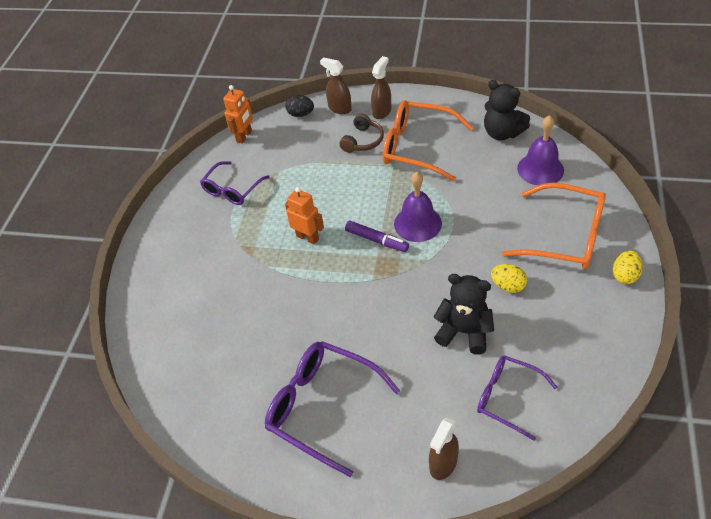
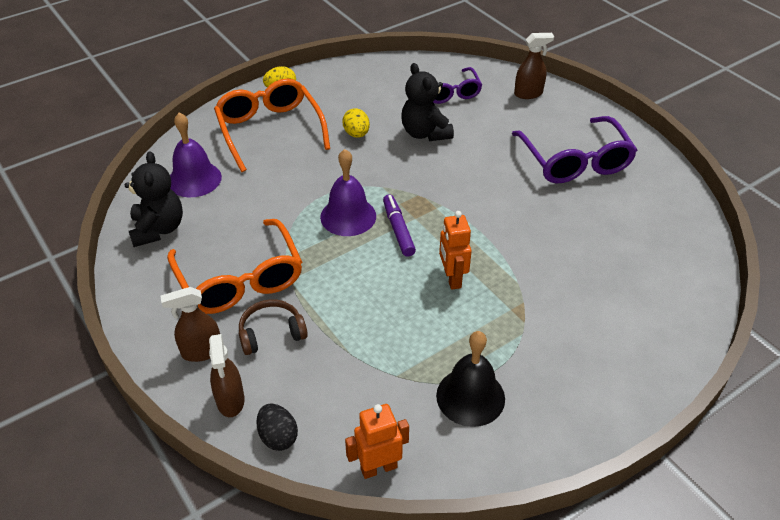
camera: 140 degrees left, 5 degrees down
(232, 189) = (470, 396): purple glasses -> black bell

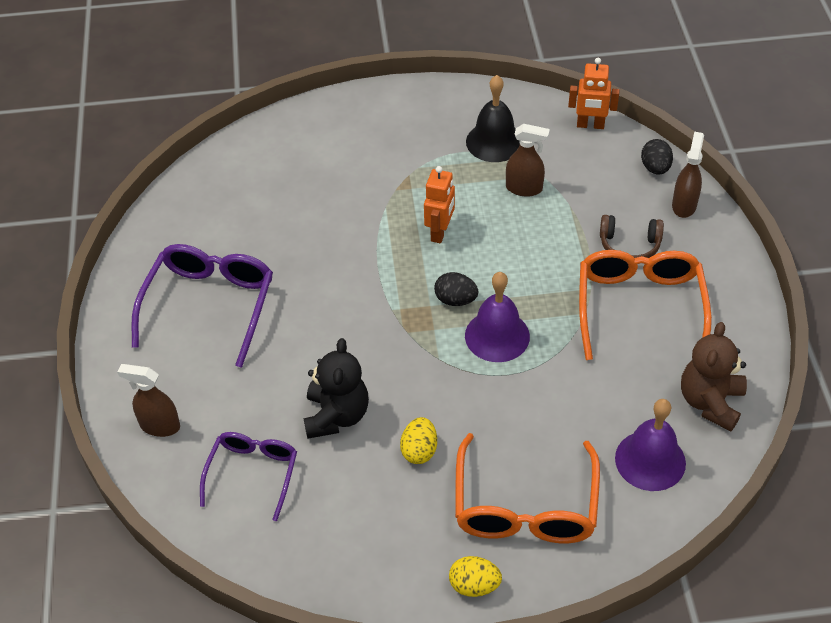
camera: 150 degrees left, 5 degrees up
(158, 229) = (710, 402): black teddy bear -> brown teddy bear
(201, 351) = (697, 252): brown spray bottle -> brown spray bottle (524, 188)
(398, 229) = (455, 300): purple marker -> black egg

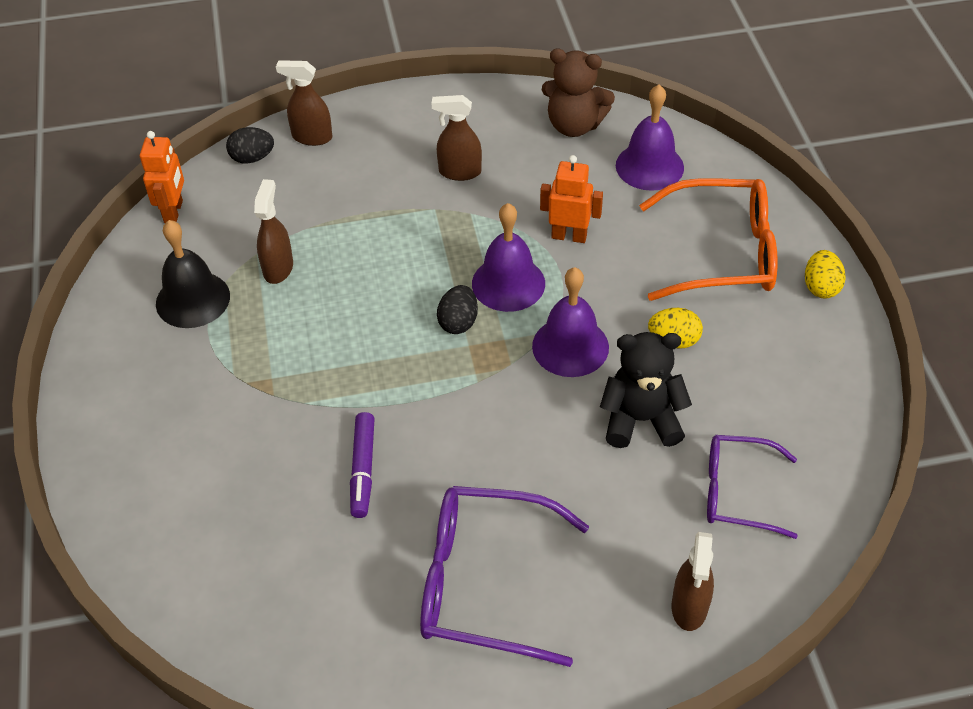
camera: 95 degrees left, 0 degrees up
(319, 240) = (363, 470): none -> purple marker
(421, 374) = (570, 346): none -> purple bell
(440, 232) = (350, 343): orange robot -> orange robot (569, 236)
(629, 245) = (371, 179): brown headphones -> none
(639, 307) = (459, 172): orange glasses -> brown spray bottle

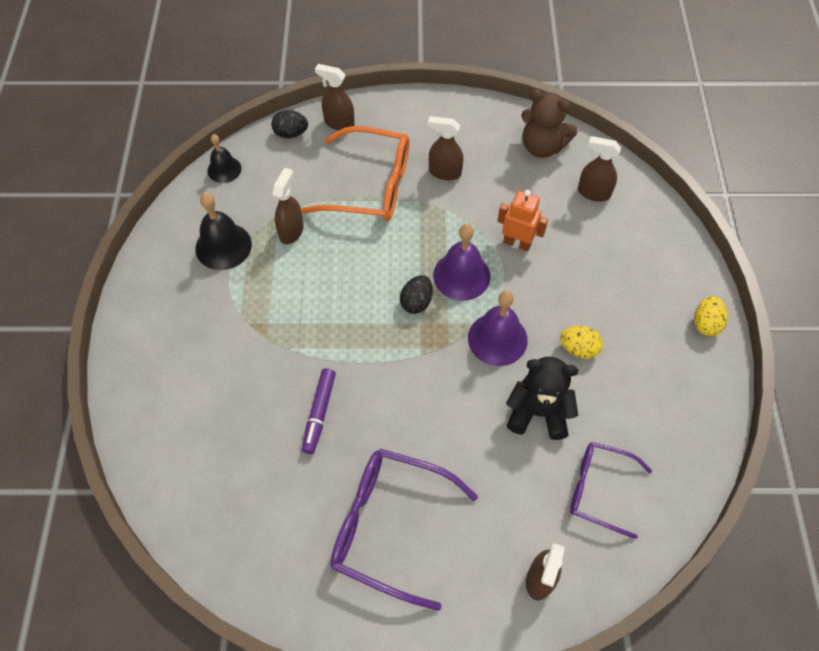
camera: 10 degrees right, 10 degrees up
(174, 212) = (224, 169): orange robot -> black bell
(649, 166) = (593, 193): purple bell -> brown spray bottle
(722, 253) = (633, 279): orange glasses -> orange glasses (370, 186)

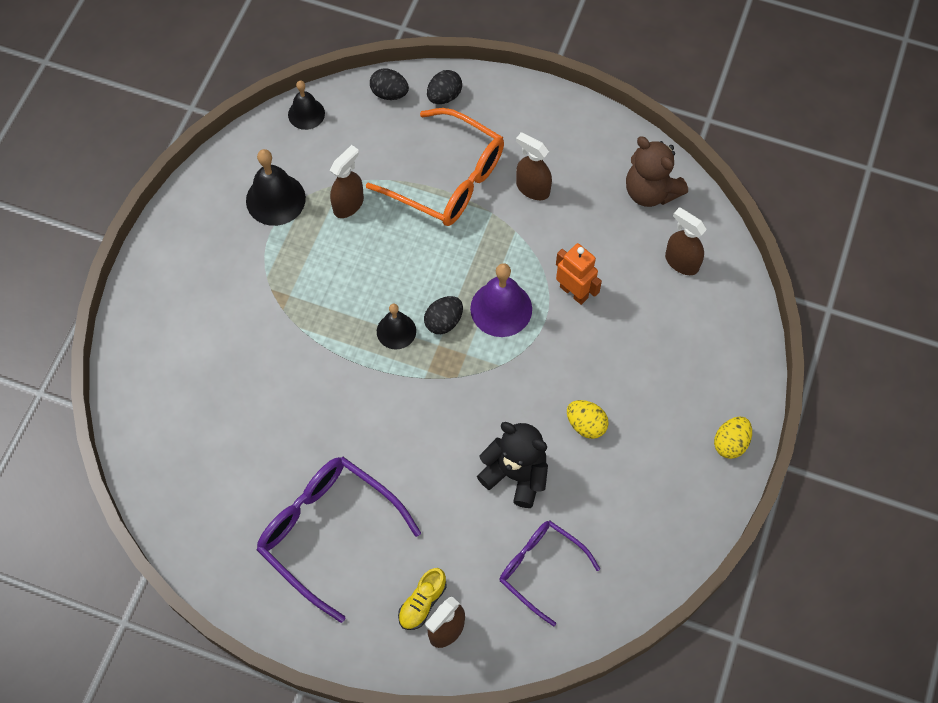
camera: 20 degrees right, 5 degrees up
(319, 413) = (305, 402): purple marker -> none
(339, 123) = (444, 96): brown spray bottle -> black egg
(377, 323) = (396, 331): none -> black bell
(497, 339) = (508, 387): purple bell -> none
(506, 561) = (422, 603): none -> yellow shoe

